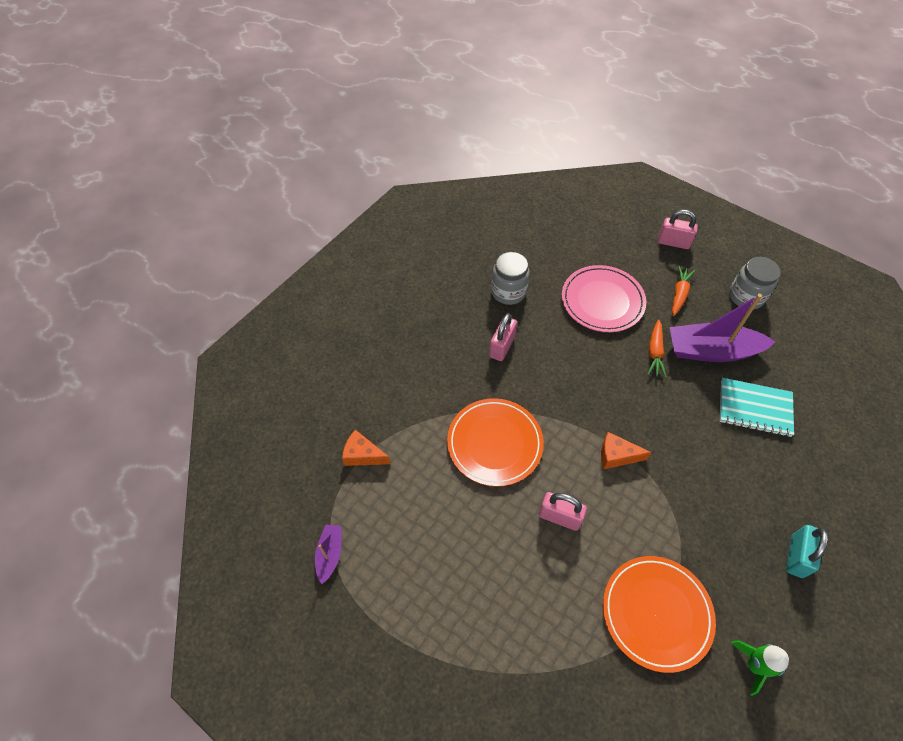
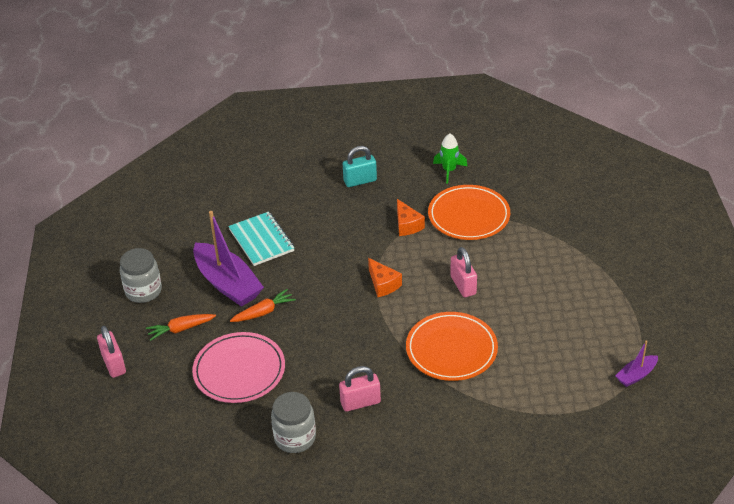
camera: 130 degrees left, 15 degrees down
(363, 455) = (554, 414): orange cheese -> orange cheese (407, 225)

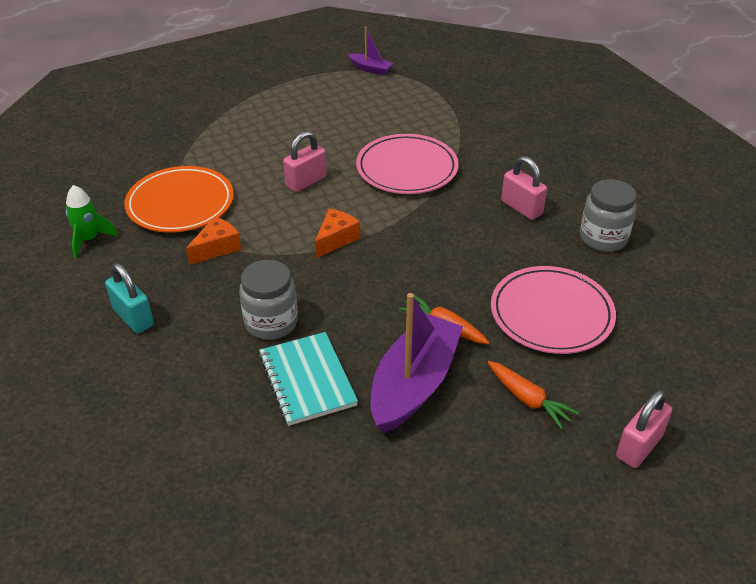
camera: 115 degrees left, 0 degrees up
(143, 291) = (486, 480): grey jar -> grey jar (271, 323)
(261, 240) = (307, 380): turquoise notebook -> turquoise notebook turned 60 degrees counterclockwise
(451, 349) = (407, 168): orange plate -> pink plate

